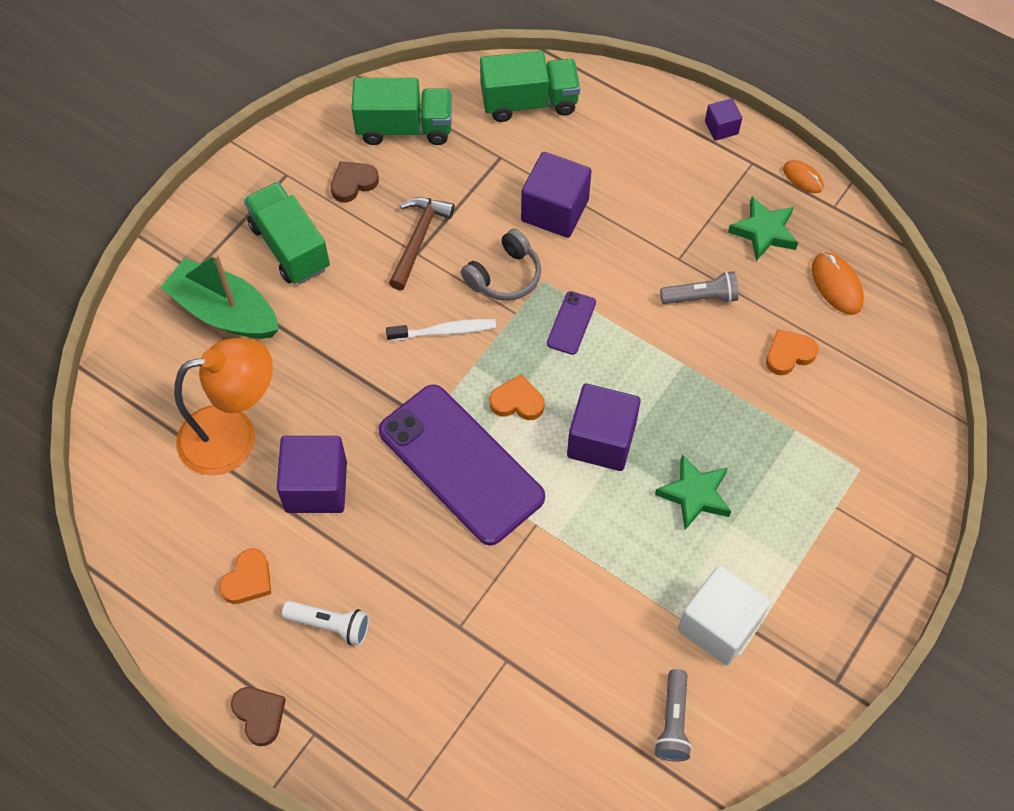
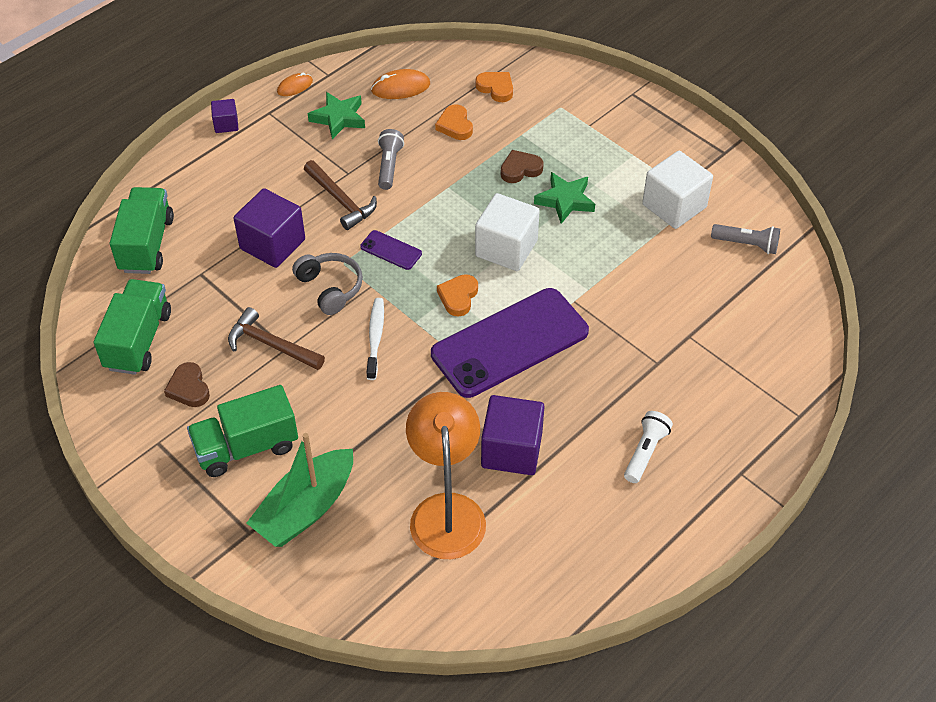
camera: 80 degrees left, 10 degrees down
(248, 580) = (595, 510): orange heart -> orange heart (496, 88)
(259, 715) = (722, 512): brown heart -> brown heart (520, 169)
(601, 440) = (506, 248): purple cube -> white cube
(634, 260) = (341, 200): none -> brown hammer

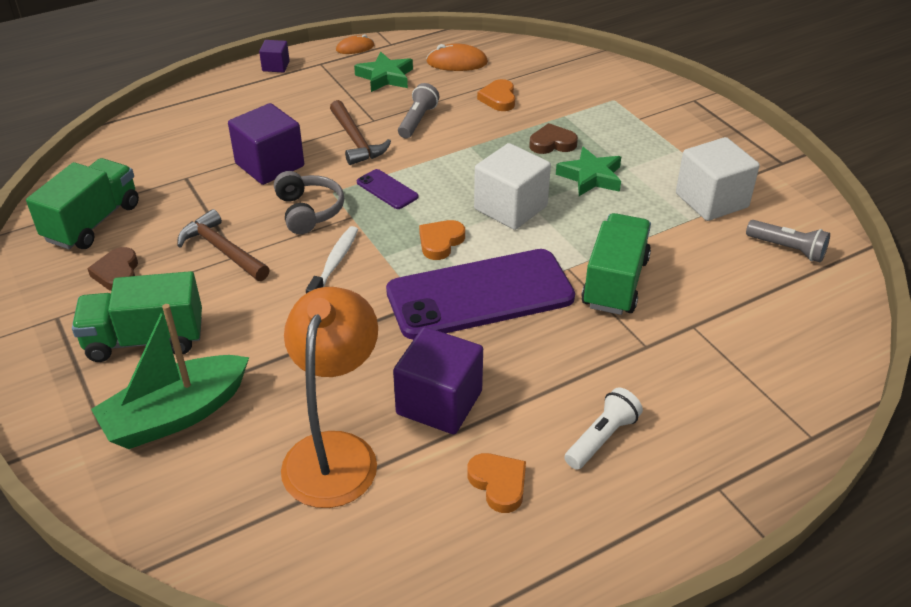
camera: 15 degrees right, 10 degrees down
(146, 244) = (148, 145): green truck -> green truck (615, 282)
(496, 88) = (552, 76): orange heart -> orange heart (498, 484)

